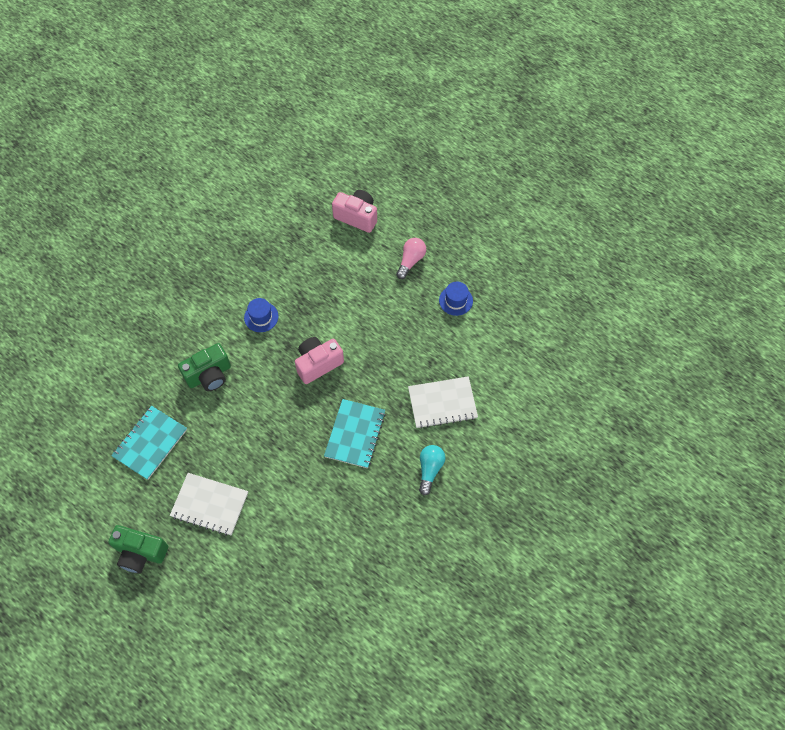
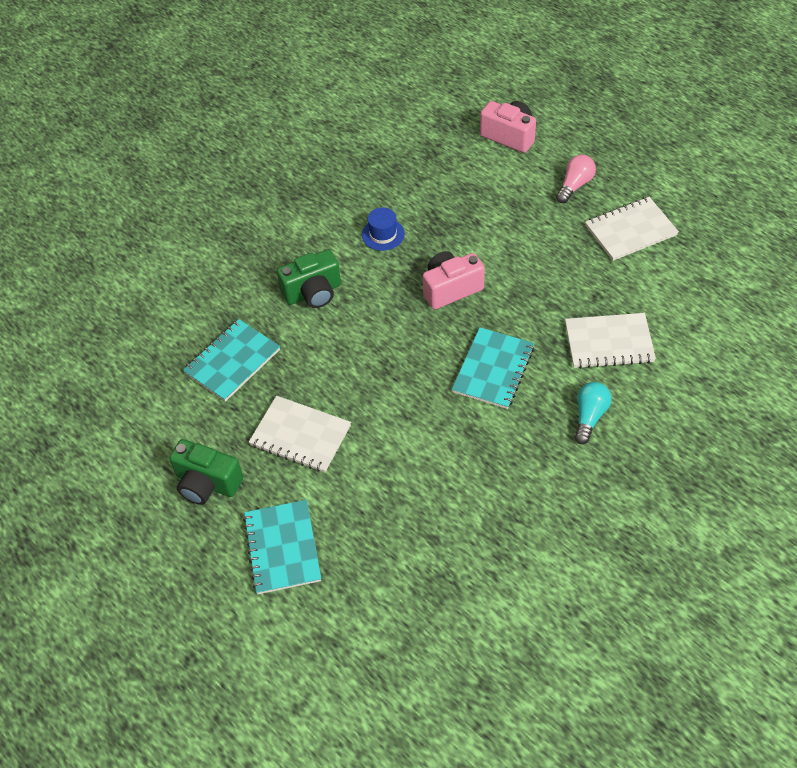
camera: 10 degrees right, 10 degrees down
(204, 602) = (282, 548): none -> turquoise notebook
(455, 300) = (630, 230): blue hat -> white notebook

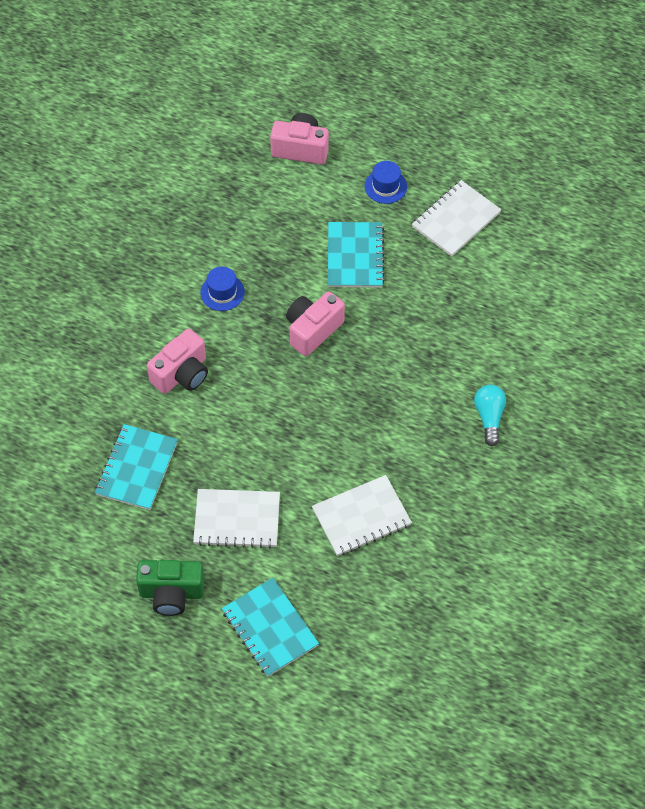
camera: 25 degrees left, 5 degrees up
(313, 292) = (182, 374): green camera -> pink camera
(493, 369) = (386, 399): turquoise notebook -> turquoise notebook (355, 256)
(575, 185) = (385, 186): pink light bulb -> blue hat
(609, 342) = (479, 340): white notebook -> white notebook (361, 517)

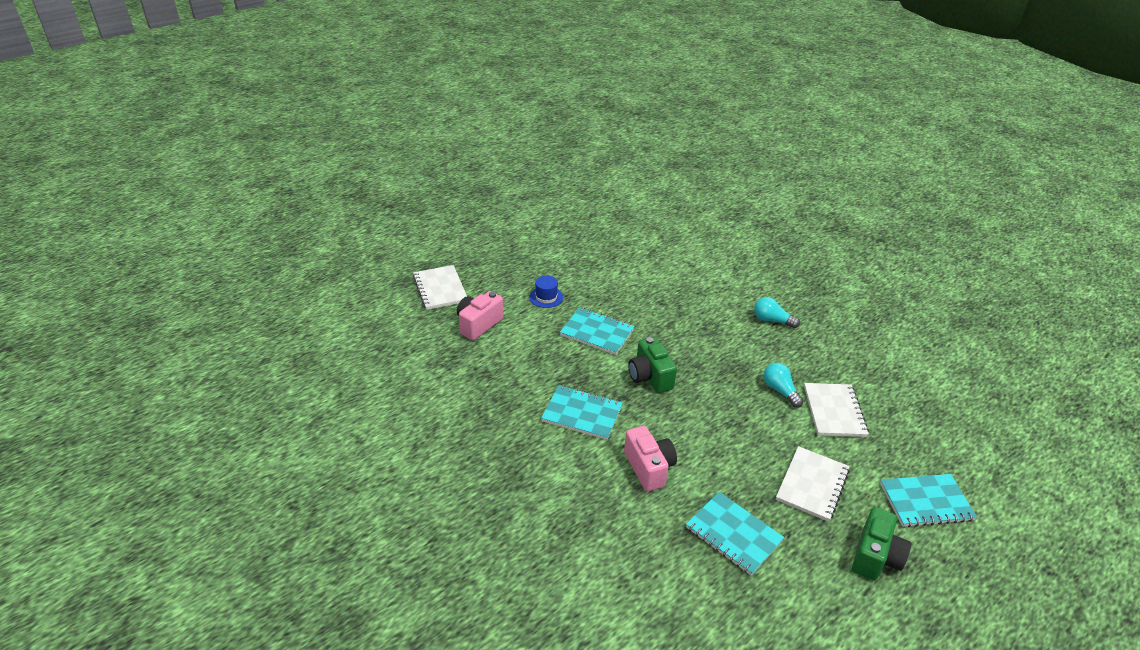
camera: 65 degrees left, 20 degrees down
(222, 292) = (582, 414): blue hat -> turquoise notebook
(313, 330) = (650, 377): pink camera -> green camera
(365, 457) = (780, 390): none -> turquoise light bulb
(456, 220) = (599, 277): white notebook -> white notebook (440, 289)

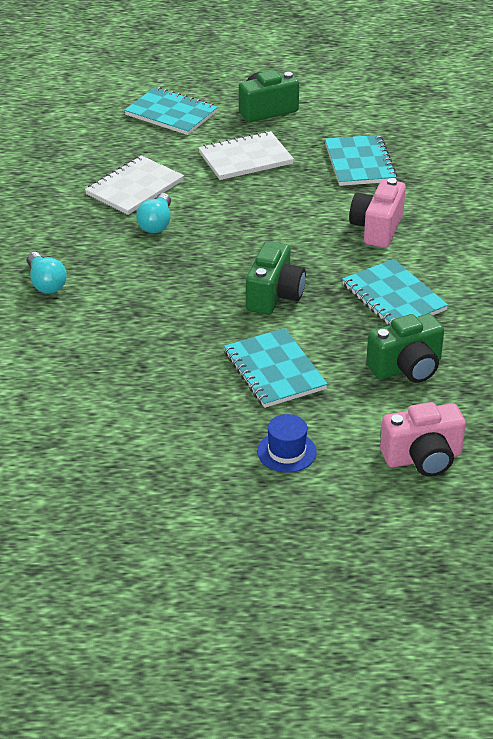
camera: 140 degrees left, 0 degrees up
(440, 289) = (435, 548): white notebook -> none
(530, 369) = (407, 368): none -> green camera

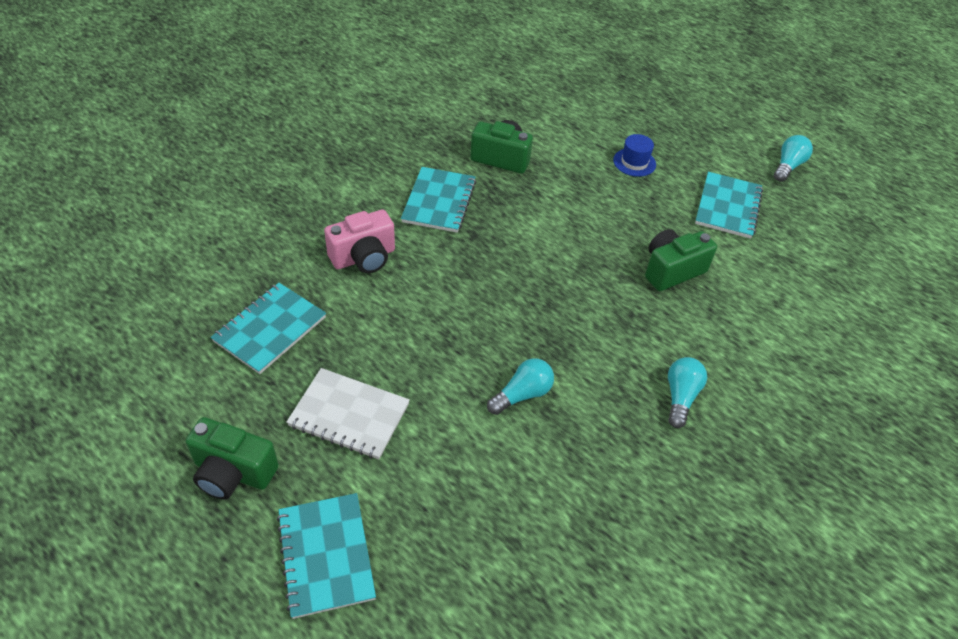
camera: 140 degrees left, 10 degrees up
(123, 568) = (788, 166): none -> turquoise light bulb
(135, 188) = (493, 458): white notebook -> none
(274, 296) = (515, 258): green camera -> green camera (671, 270)
(274, 370) = (583, 208): turquoise notebook -> turquoise notebook (727, 207)
(423, 458) = (564, 115): pink camera -> none

